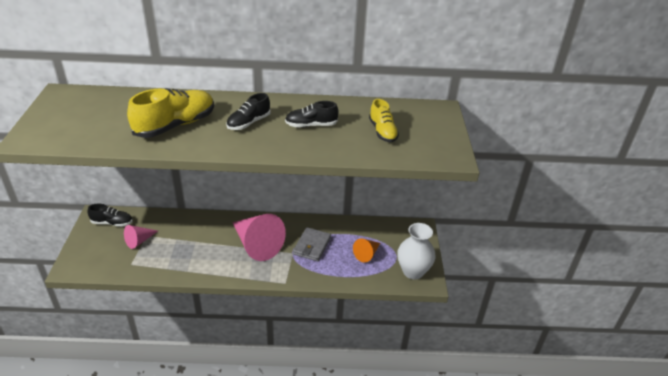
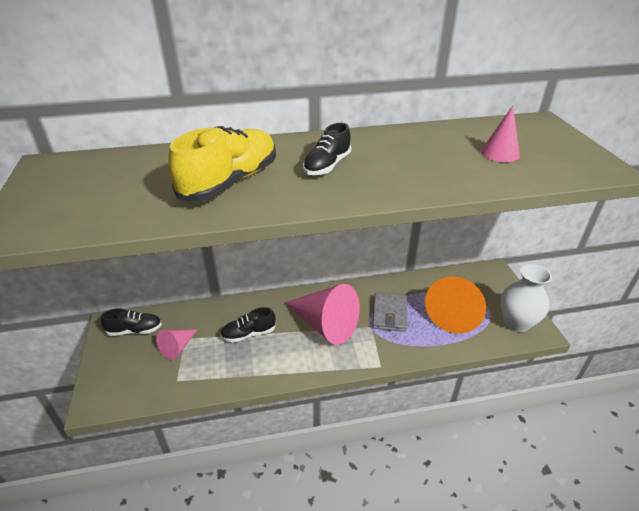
camera: 10 degrees left, 0 degrees up
(311, 125) = (408, 158): black shoe -> black shoe (248, 334)
(367, 254) = (455, 312): orange cone -> orange cone, size x1.97
(382, 132) = (500, 153): yellow shoe -> pink cone

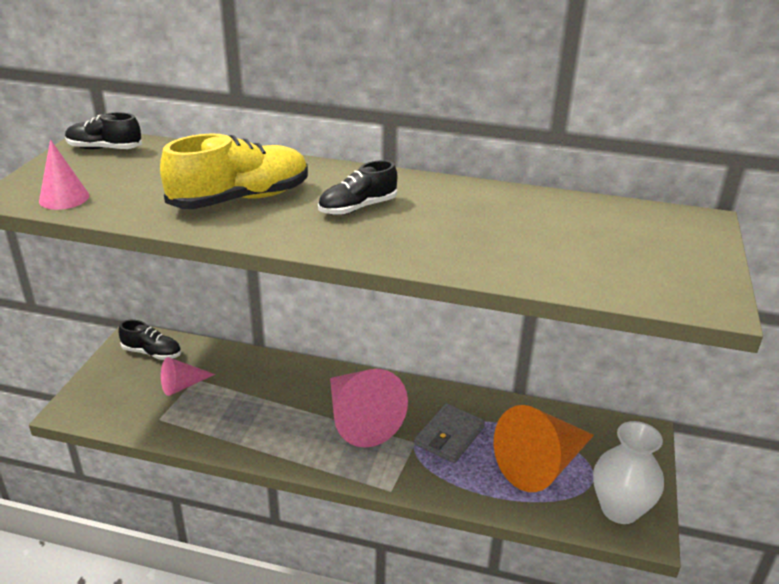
camera: 25 degrees right, 5 degrees down
(248, 334) = (266, 398): black shoe -> black shoe (104, 149)
(500, 153) = (585, 246): pink cone -> pink cone (64, 198)

